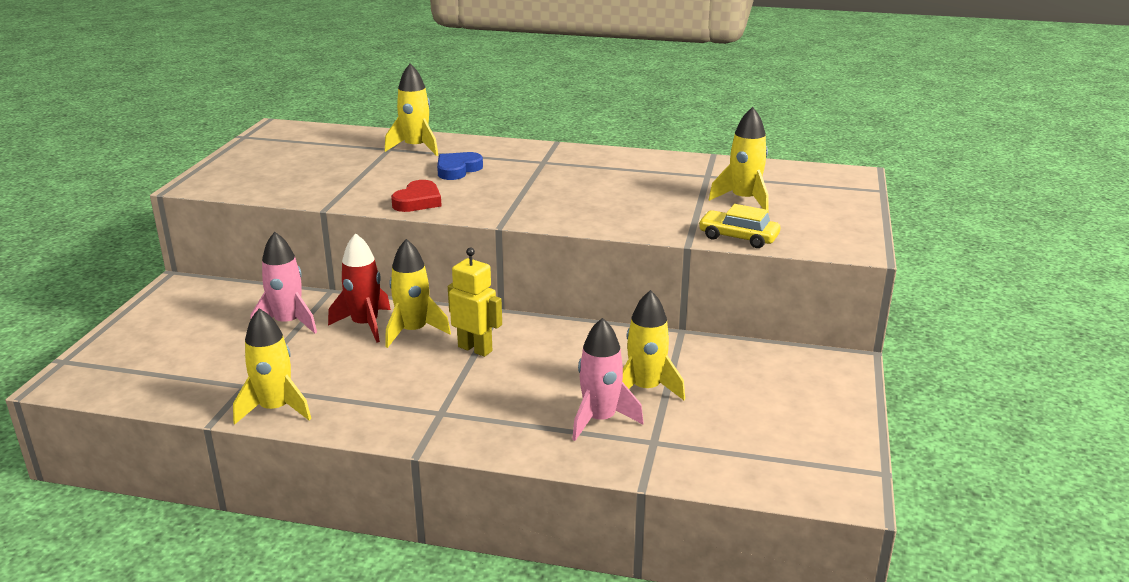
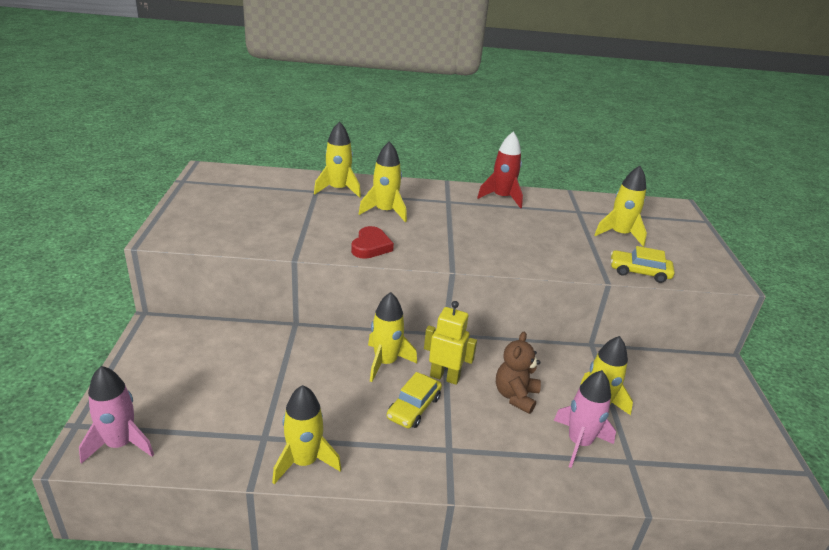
camera: 15 degrees left, 5 degrees up
(288, 323) = (273, 362): pink rocket -> pink rocket (120, 444)
(365, 325) = (342, 359): red rocket -> red rocket (502, 198)
(422, 373) = (414, 407): none -> yellow car
(457, 170) = (385, 211): blue heart -> yellow rocket
(550, 372) = (515, 396): none -> brown teddy bear

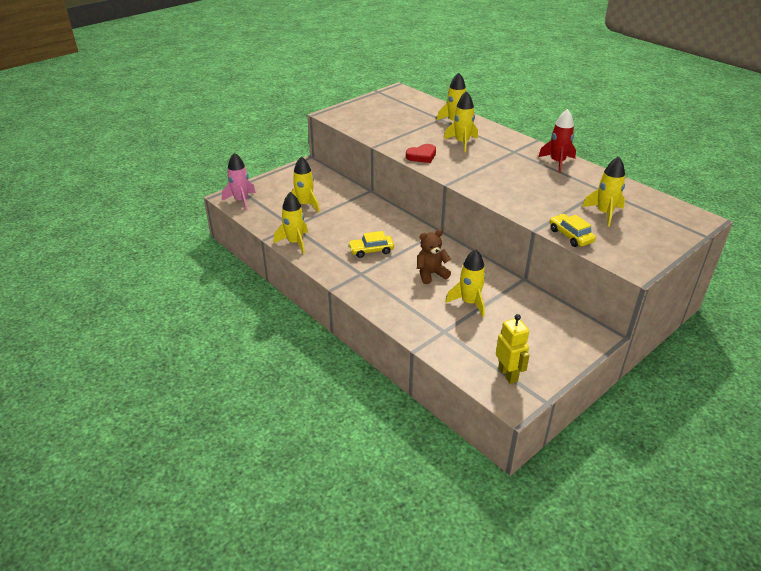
camera: 50 degrees right, 5 degrees up
(385, 362) = (387, 227): yellow rocket -> yellow rocket (305, 205)
(445, 377) = (407, 247): yellow robot -> yellow robot (508, 374)
(579, 442) = (429, 308): pink rocket -> none

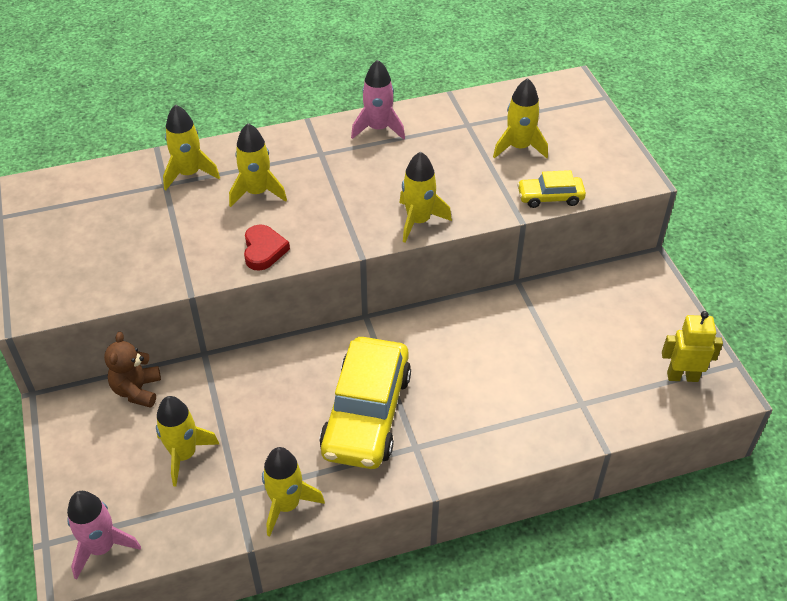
camera: 65 degrees left, 10 degrees up
(371, 250) = (366, 413): yellow car -> yellow car, size x2.08
(431, 274) = (459, 368): brown teddy bear -> brown teddy bear (137, 390)
(469, 302) = (538, 354): yellow rocket -> yellow rocket (418, 221)
(557, 162) = (378, 129): red rocket -> pink rocket

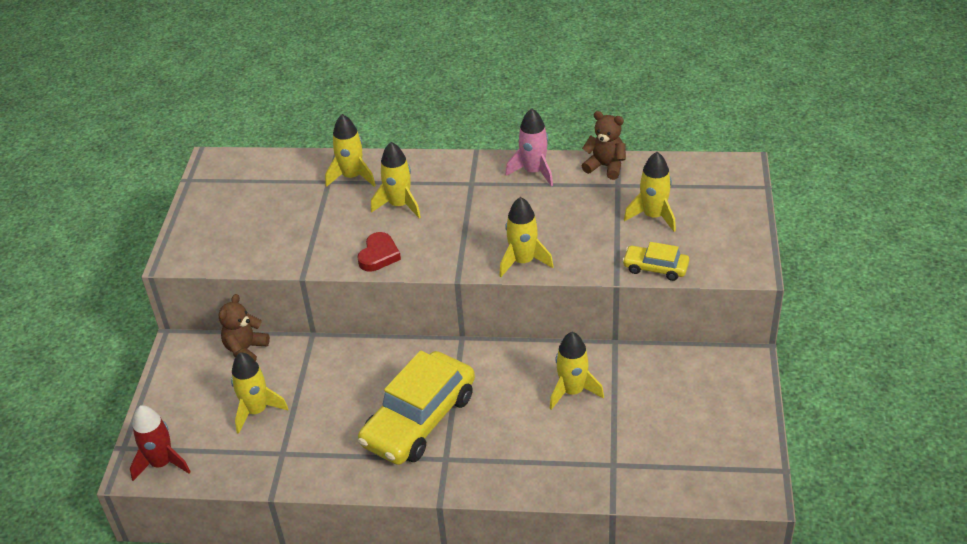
camera: 25 degrees right, 5 degrees down
(102, 547) = (162, 463): pink rocket -> red rocket
(287, 505) = (316, 474): yellow rocket -> yellow rocket (572, 391)
(446, 109) = (605, 166): none -> brown teddy bear
(682, 376) = (723, 467): yellow robot -> none

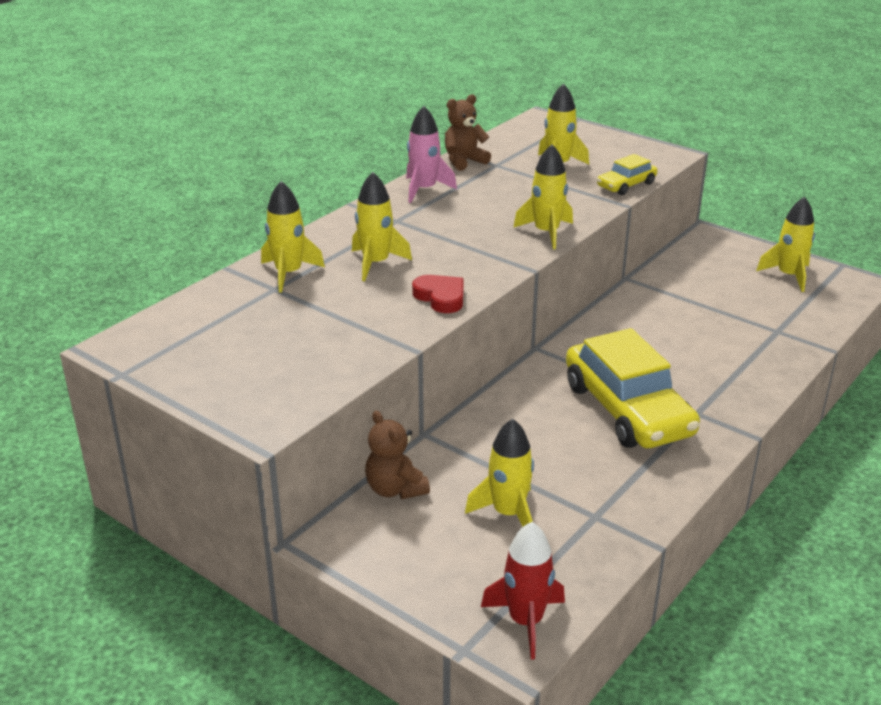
camera: 60 degrees left, 10 degrees down
(572, 391) = (669, 318): yellow rocket -> yellow rocket (788, 276)

